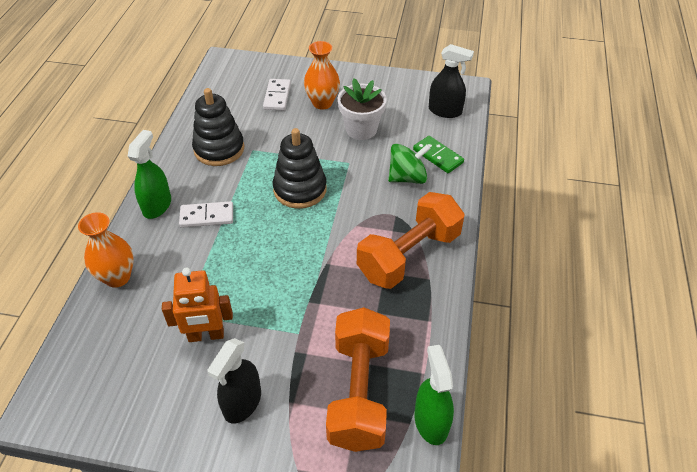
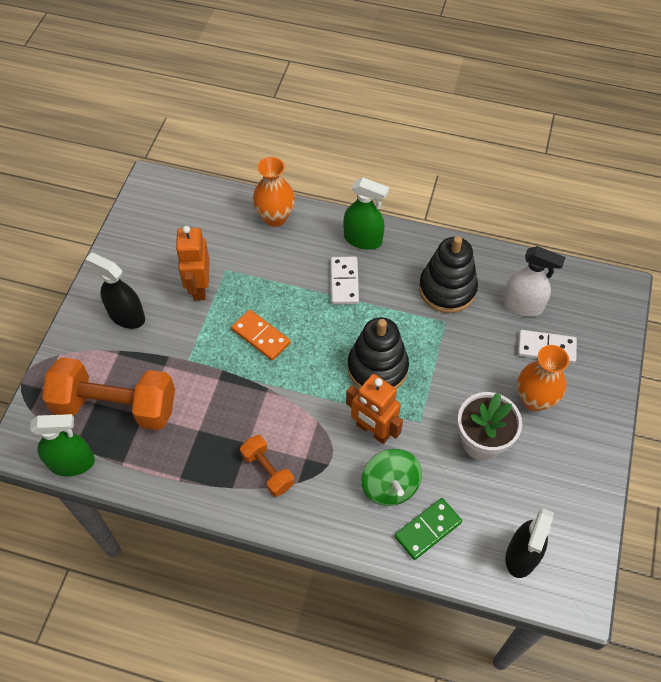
camera: 95 degrees right, 10 degrees up
(237, 107) = (522, 305): none -> white spray bottle
(269, 274) = (260, 336): none -> orange domino
(360, 189) = (373, 430): none -> orange robot
(409, 255) = (267, 471): orange dumbbell -> orange dumbbell, size x0.49

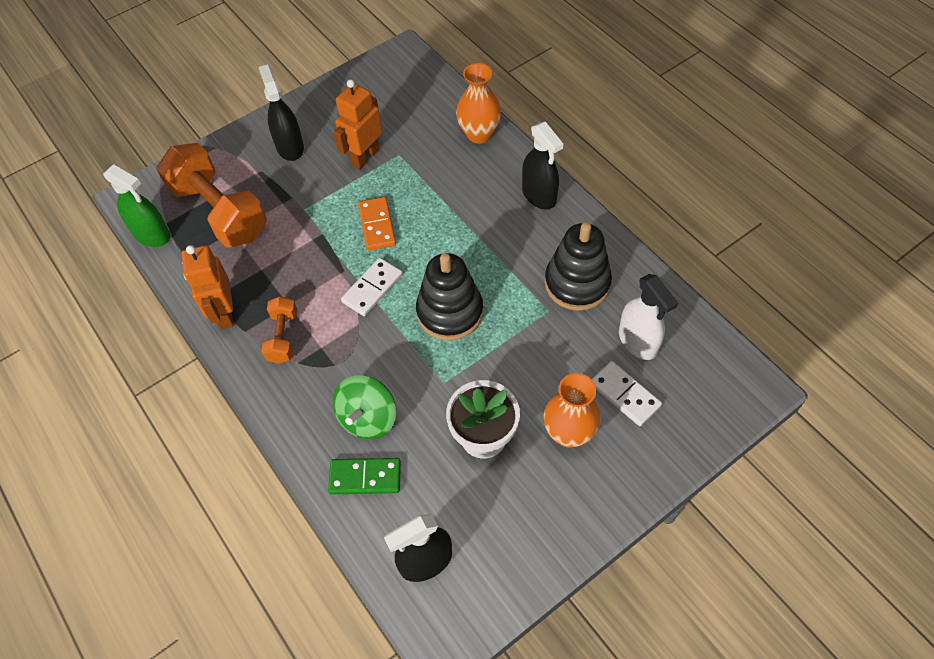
camera: 40 degrees right, 0 degrees up
(344, 282) = (488, 222): white domino -> white domino (372, 288)
(363, 239) = (539, 195): green spray bottle -> black spray bottle
(373, 430) = (397, 362): orange robot -> orange robot (224, 313)

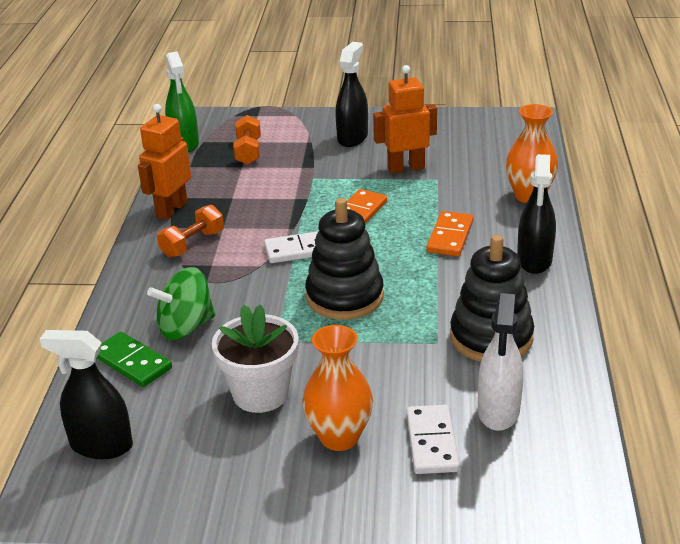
camera: 40 degrees right, 25 degrees down
(219, 212) = (248, 152): orange dumbbell -> orange dumbbell, size x0.49
(464, 208) = (450, 236): none -> orange domino

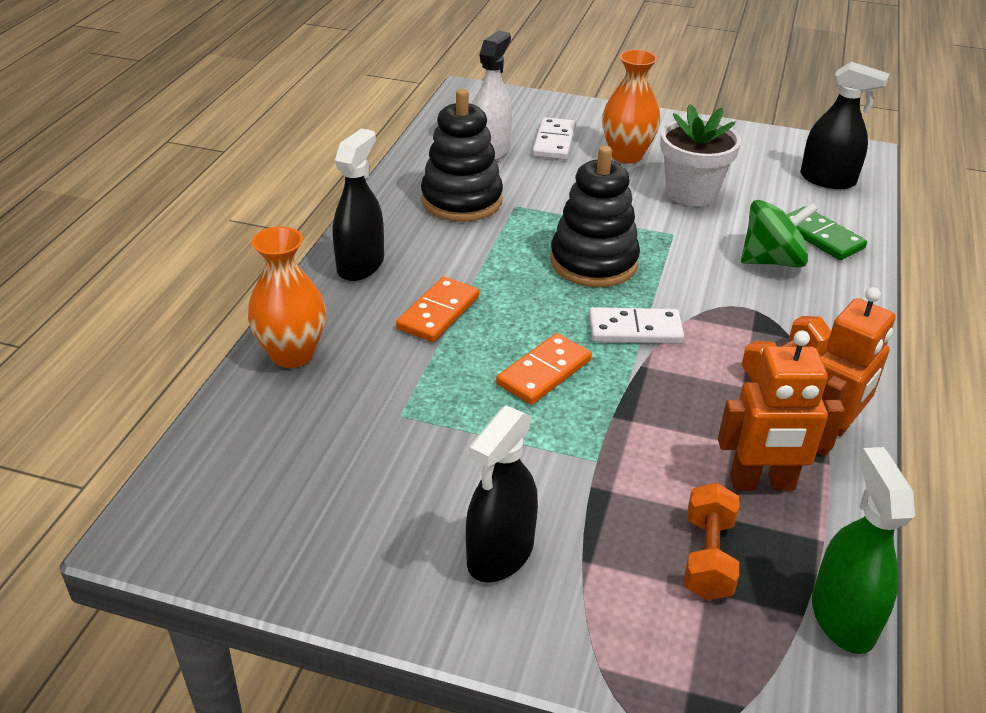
camera: 170 degrees left, 5 degrees up
(406, 168) = (437, 449): orange robot -> orange robot (762, 483)

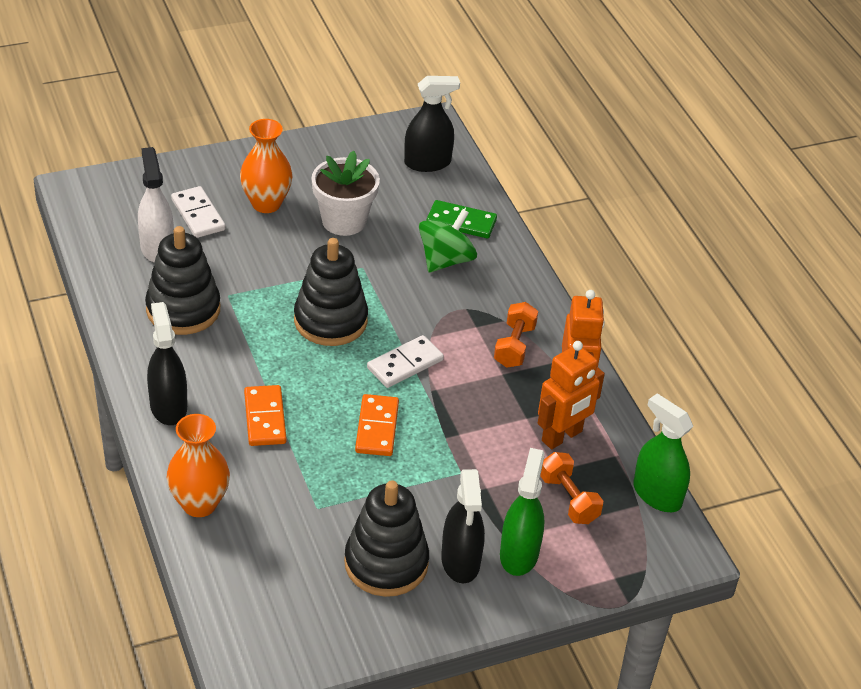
camera: 40 degrees left, 5 degrees up
(412, 508) = (386, 563): none -> black stacking toy
(581, 586) = (519, 554): none -> green spray bottle

